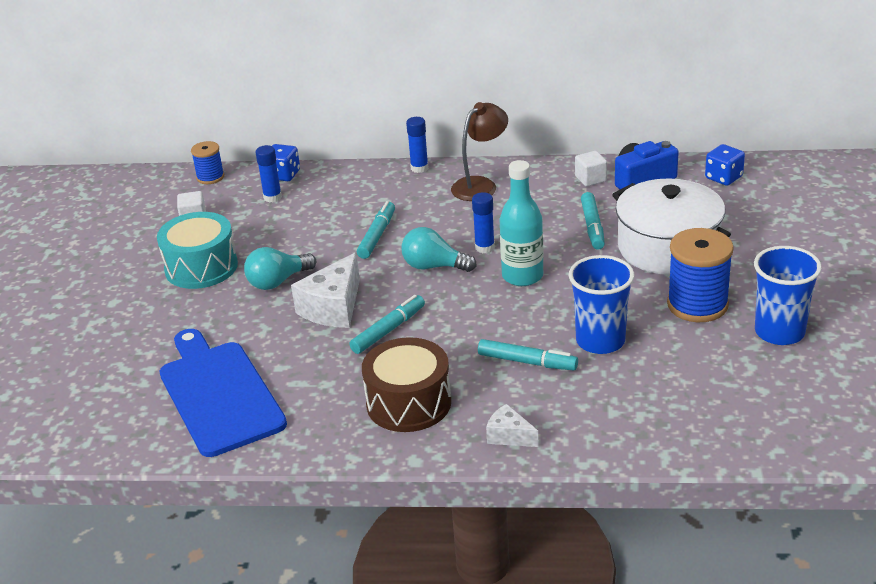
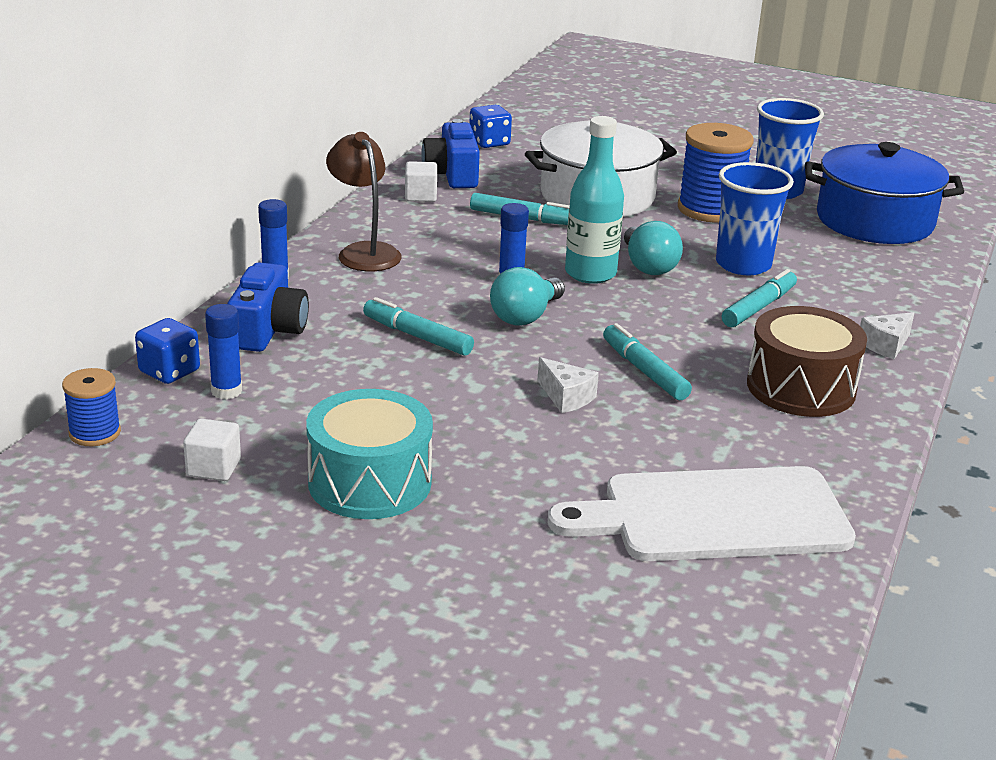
camera: 75 degrees left, 5 degrees down
(219, 394) = (715, 516): blue cutting board -> white cutting board
(278, 281) = (468, 426): turquoise light bulb -> turquoise light bulb (648, 266)
(333, 308) = (566, 397): white cheese -> white cheese, size x0.55
(350, 187) = (268, 330): none -> blue camera
(766, 398) = (874, 221): none -> blue pot

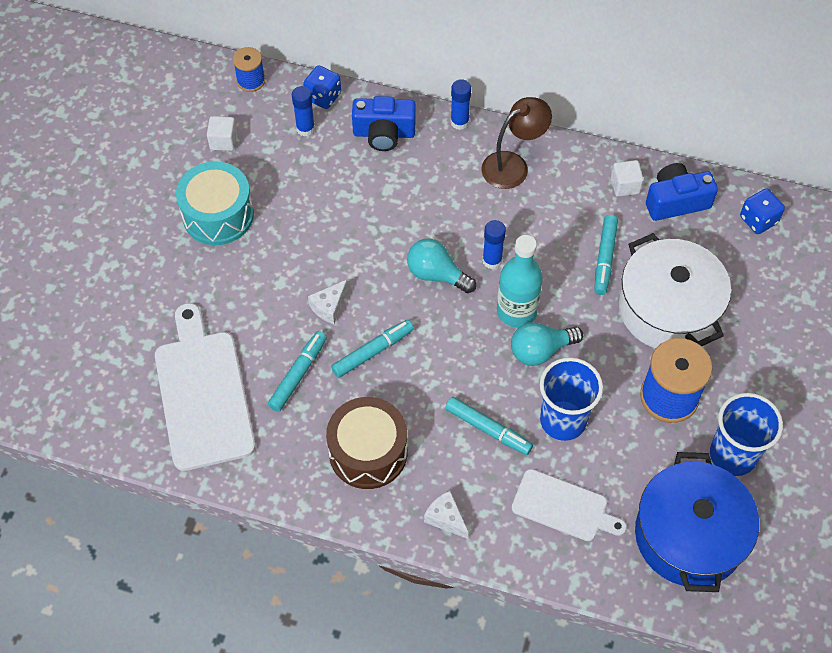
camera: 85 degrees right, 30 degrees up
(417, 336) = (393, 214): turquoise marker -> turquoise marker (298, 374)
(855, 277) = (563, 507): none -> white cutting board

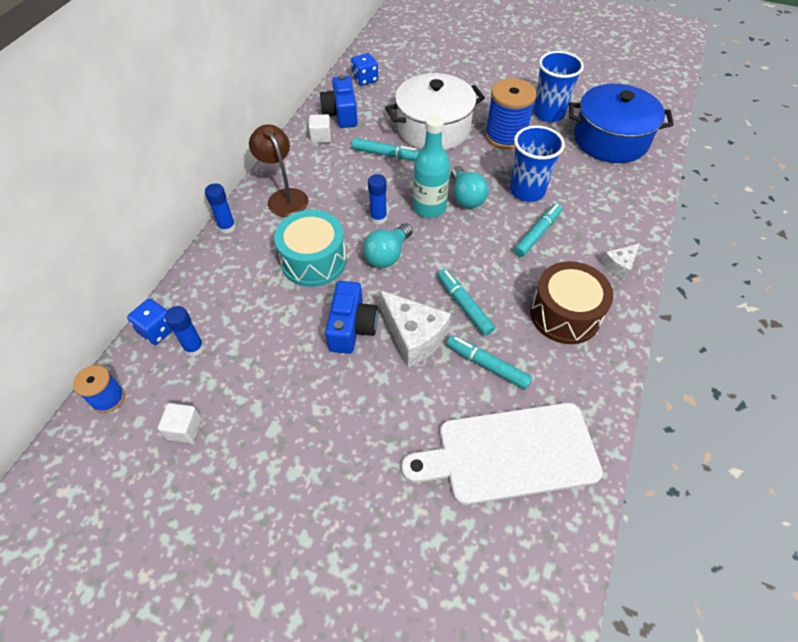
camera: 85 degrees left, 5 degrees down
(218, 215) = (286, 436): turquoise drum -> turquoise drum (313, 260)
(329, 307) = (414, 336): white cheese -> white cheese, size x1.80
(384, 133) = (222, 282): blue camera -> blue camera (352, 327)
(563, 507) = (598, 197): white cutting board -> none

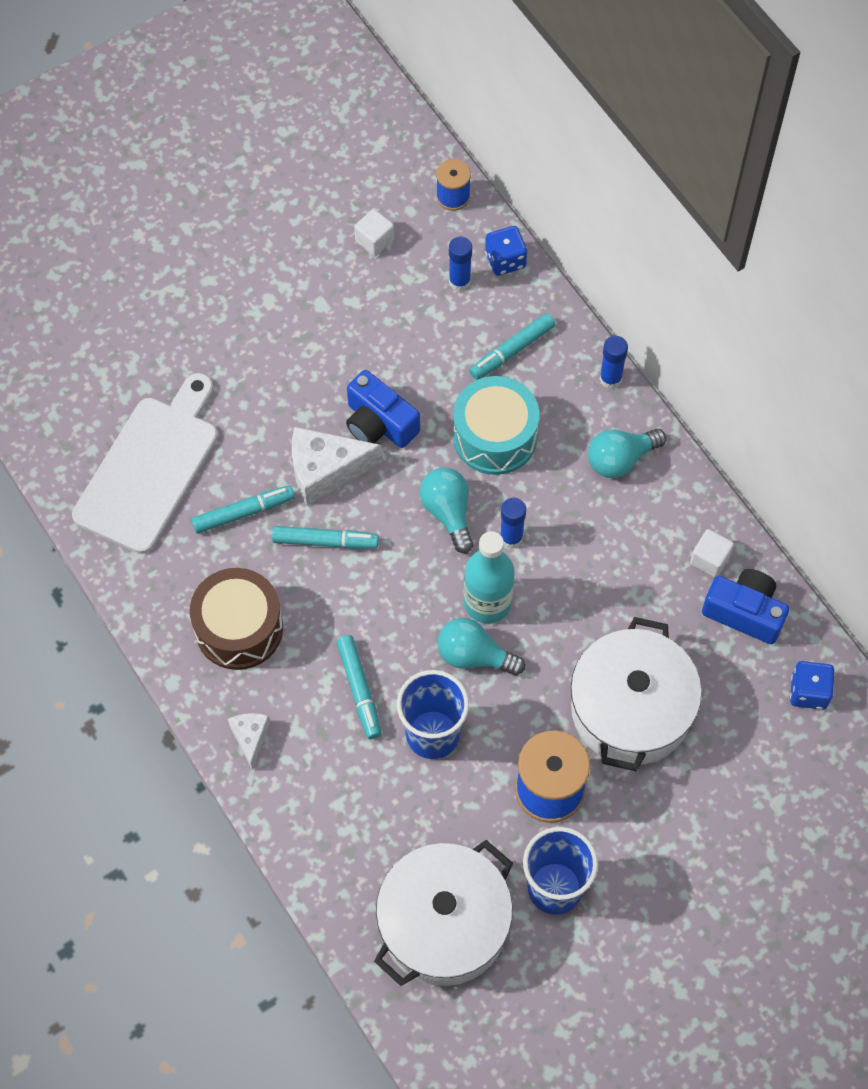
camera: 125 degrees right, 10 degrees up
(284, 197) = (620, 459): brown lamp -> turquoise light bulb
(386, 154) = (619, 615): turquoise marker -> turquoise marker (512, 351)
(610, 139) = (444, 924): blue pot -> white pot

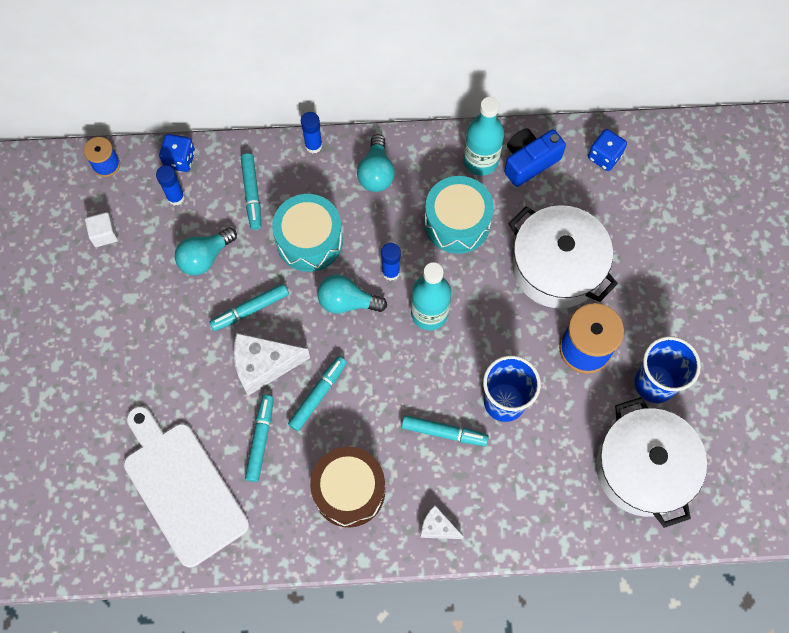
camera: 60 degrees left, 5 degrees up
(325, 471) = (263, 365): white cheese -> white cheese turned 60 degrees clockwise
(379, 423) = (250, 309): blue camera -> turquoise marker
(474, 656) = (463, 343): turquoise light bulb -> turquoise light bulb (205, 257)
(615, 575) = (457, 223): none -> turquoise drum
(709, 559) = (480, 161): white cube -> turquoise bottle

